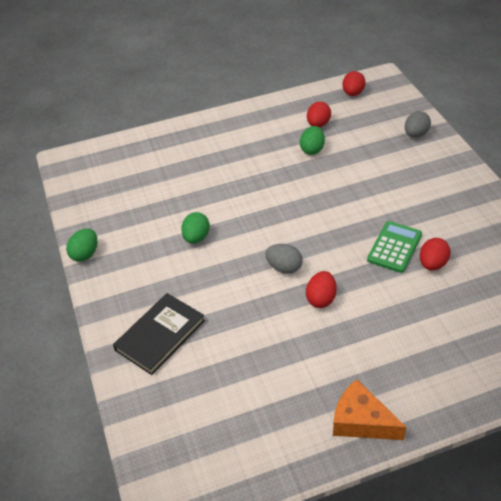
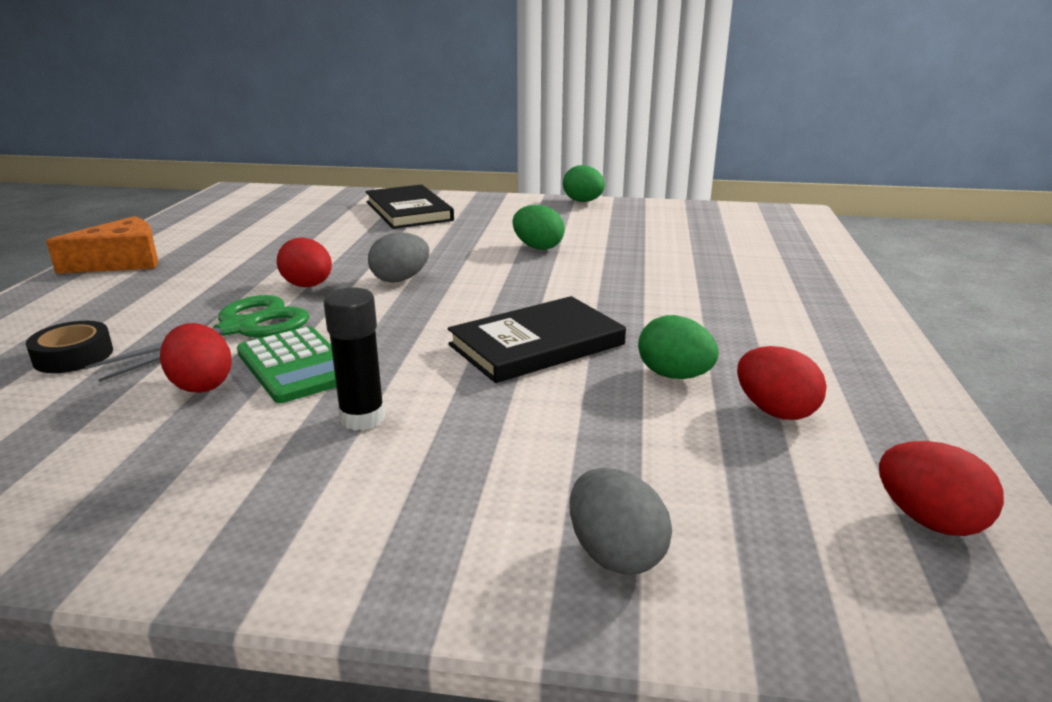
camera: 115 degrees right, 20 degrees down
(317, 190) = (536, 345): none -> black book
(385, 289) = (238, 329): none -> green scissors
(408, 207) = (362, 418): none -> black glue stick
(456, 326) = (73, 356): none -> black tape

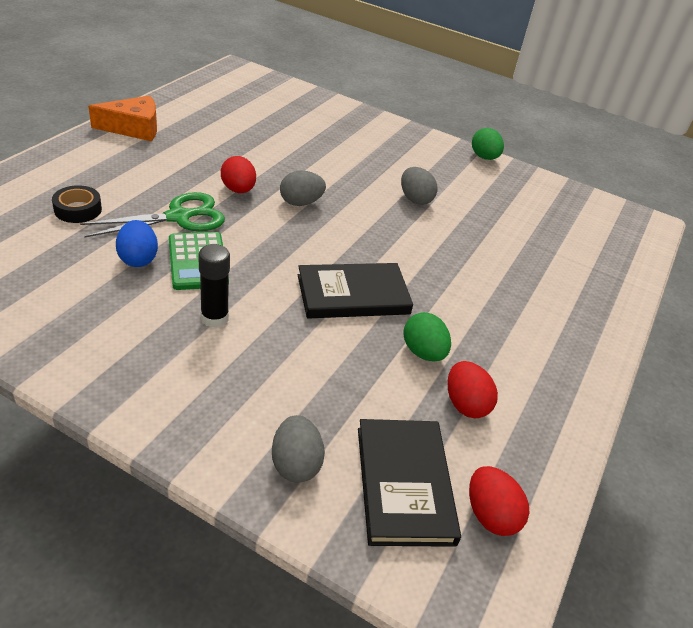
camera: 15 degrees right, 15 degrees up
(201, 385) = (138, 259): red egg -> blue egg
(408, 211) = (346, 130): black book -> black book (404, 484)
(538, 247) = (415, 199): green egg -> grey egg

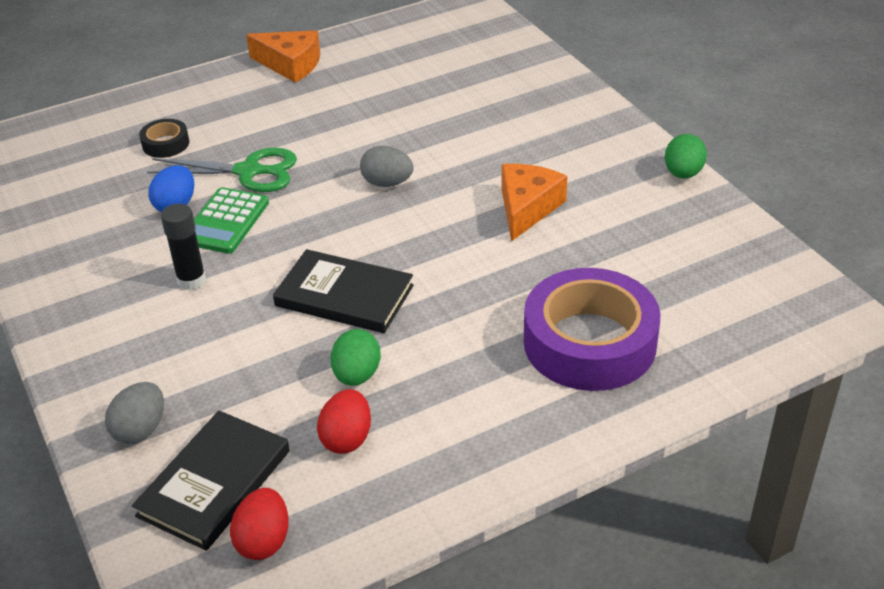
camera: 40 degrees right, 0 degrees up
(238, 190) = (334, 155): red egg -> none
(415, 199) = (527, 208): grey egg -> orange cheese
(544, 279) = (589, 342): none -> purple tape

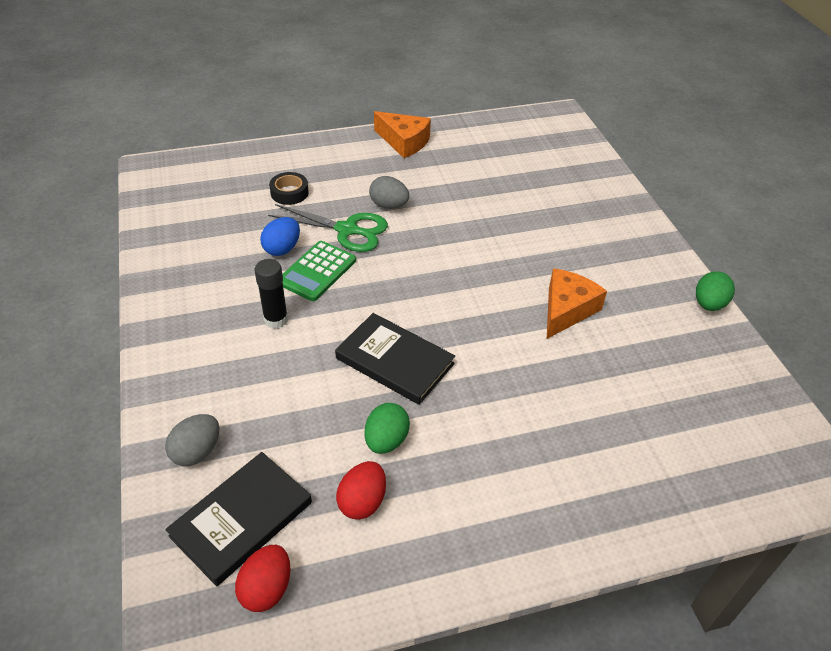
camera: 10 degrees right, 5 degrees up
(387, 183) = (455, 263): grey egg -> grey egg (389, 205)
(589, 342) = (593, 454): purple tape -> none

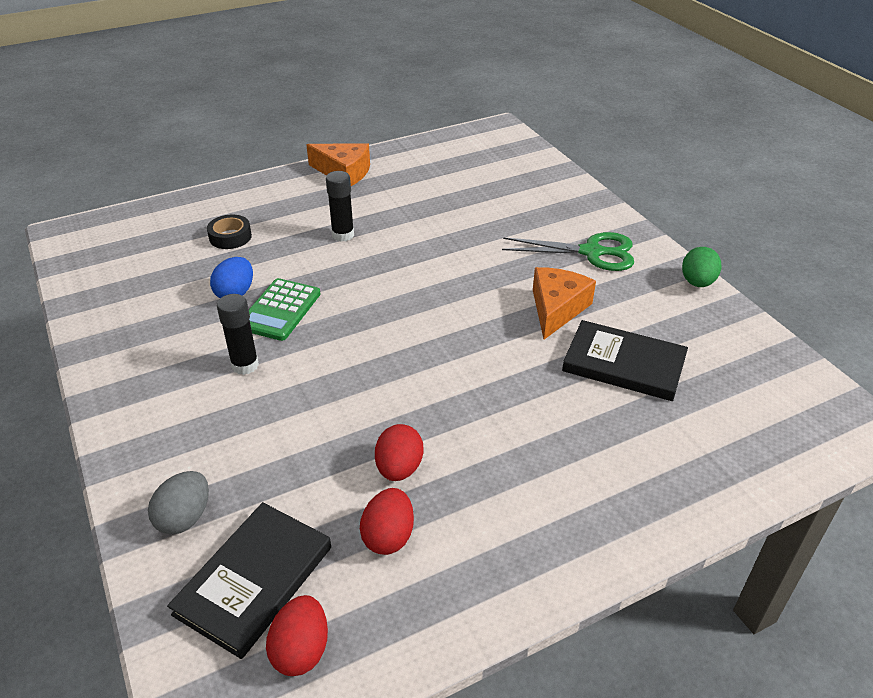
camera: 10 degrees left, 5 degrees down
(347, 230) = (303, 265): green scissors -> green scissors (591, 252)
(386, 440) = (399, 468): green egg -> red egg
(389, 205) = (343, 235): grey egg -> black glue stick
(395, 361) = (388, 386): black book -> black book (624, 364)

